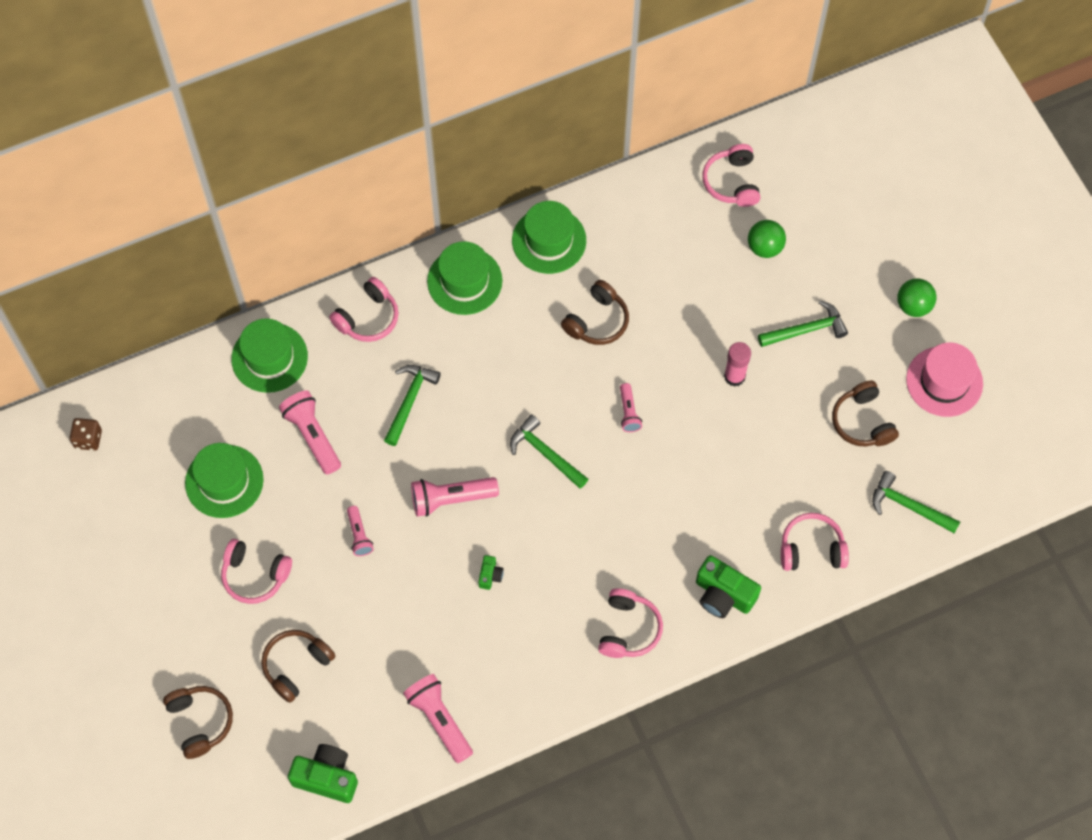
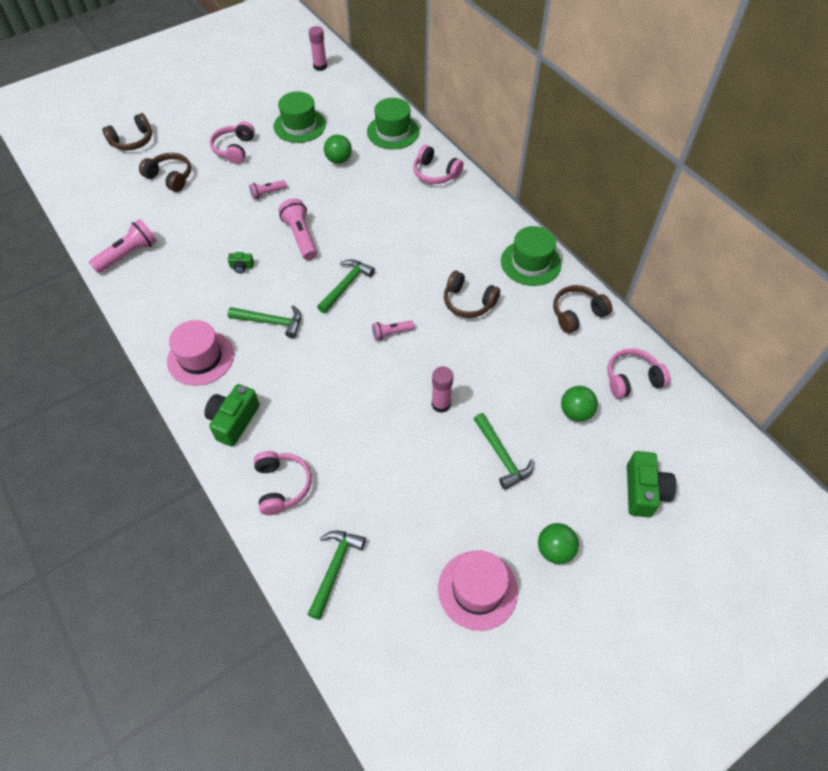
camera: 80 degrees right, 10 degrees down
(88, 439) = (320, 66): brown dice -> pink glue stick
(312, 436) = (339, 160): pink flashlight -> green ball
(326, 777) = (90, 203): green camera -> green camera (644, 491)
(409, 401) = (375, 204): green hammer -> green hammer (271, 322)
(464, 281) = (480, 219): green hat -> none
(628, 629) = (200, 358): pink headphones -> pink hat
(862, 421) = (417, 515): brown headphones -> brown headphones (577, 314)

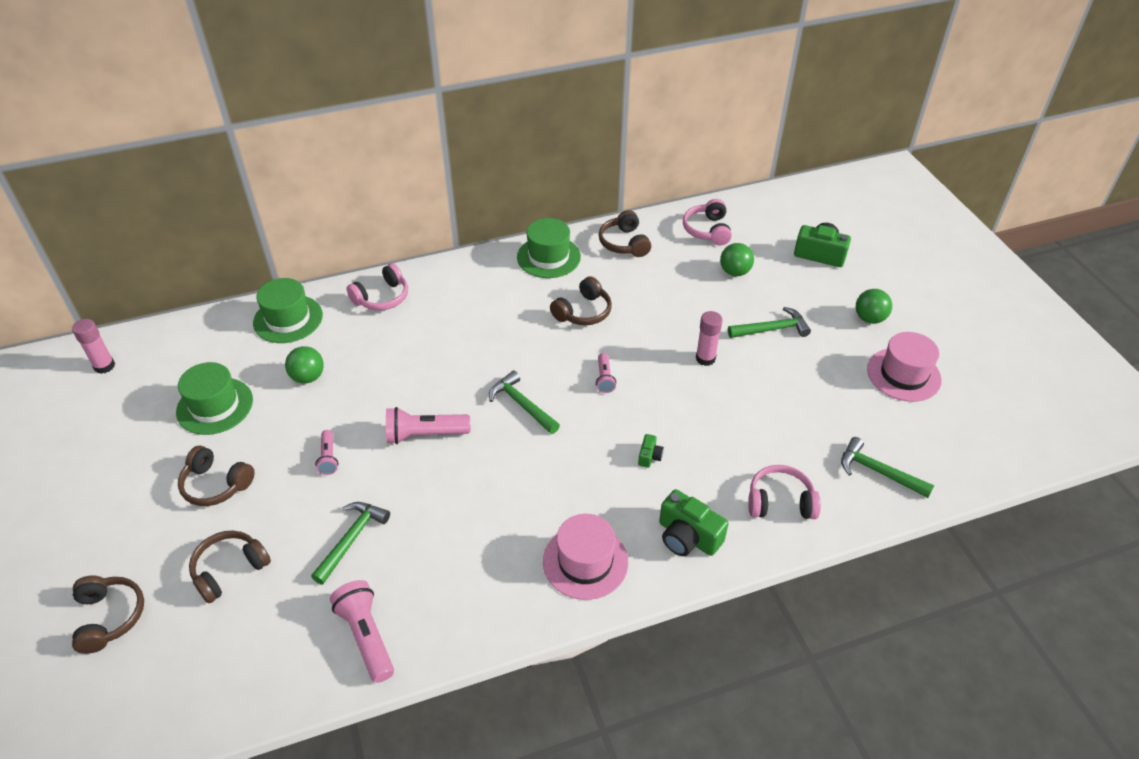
camera: 75 degrees left, 10 degrees down
(234, 149) = (216, 485): pink headphones -> brown headphones
(241, 267) = (450, 502): green camera -> green camera (649, 456)
(271, 322) = (552, 483): green hammer -> green hammer (352, 539)

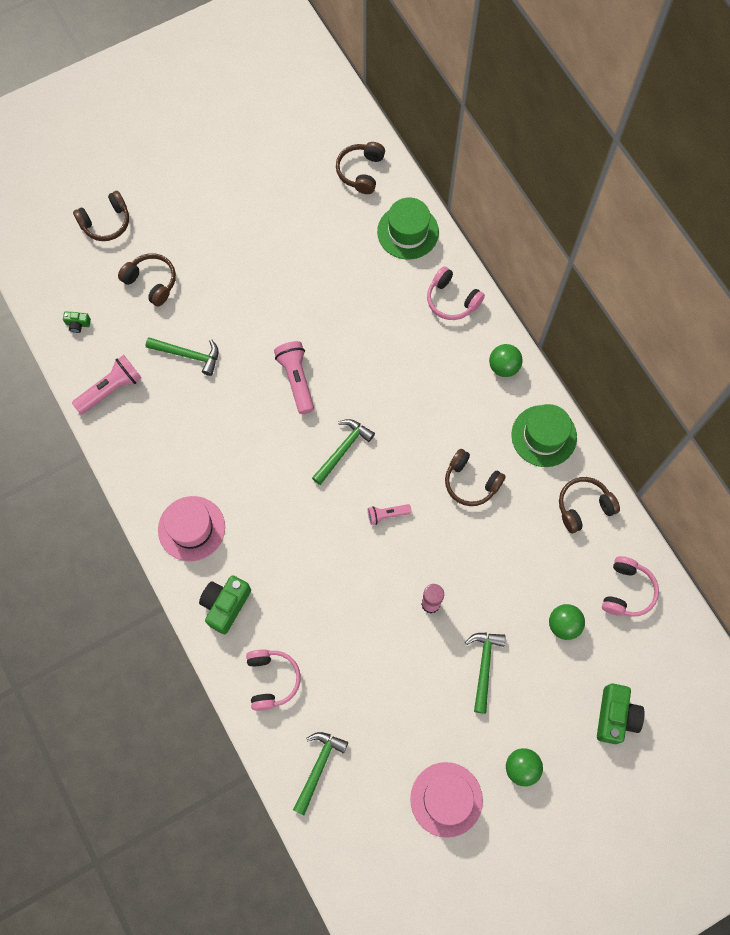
camera: 80 degrees right, 25 degrees up
(104, 366) = (326, 117): pink glue stick -> none
(215, 406) = (299, 213): green hat -> none
(216, 485) = (223, 244): brown headphones -> brown headphones (361, 171)
(308, 377) = (343, 271): green ball -> green ball (503, 366)
(328, 458) = (261, 314): pink flashlight -> none
(649, 456) = (303, 565): green camera -> green camera (78, 324)
(707, 230) = (627, 591): pink headphones -> pink headphones turned 120 degrees clockwise
(772, 329) = (484, 666): green hammer -> green hammer turned 150 degrees counterclockwise

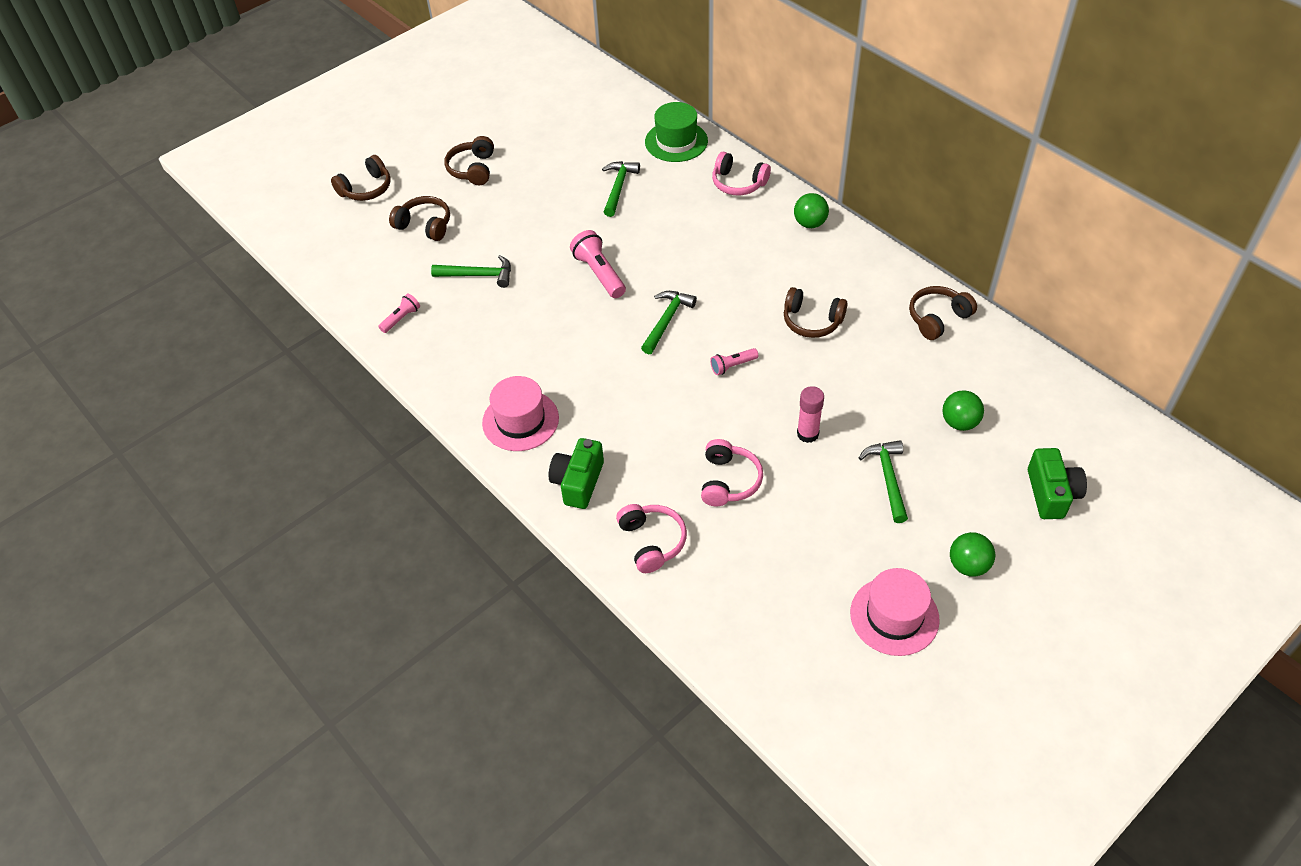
camera: 10 degrees left, 20 degrees down
(78, 324) = (353, 272): green camera -> none
(111, 389) = (401, 318): pink flashlight -> pink flashlight, size x0.58
(318, 767) = (733, 617): green hammer -> green hammer (618, 188)
(361, 171) = (615, 107): brown headphones -> brown headphones (472, 169)
(544, 436) = (872, 269): green hat -> none
(627, 591) = (1014, 379): pink headphones -> pink headphones (729, 481)

